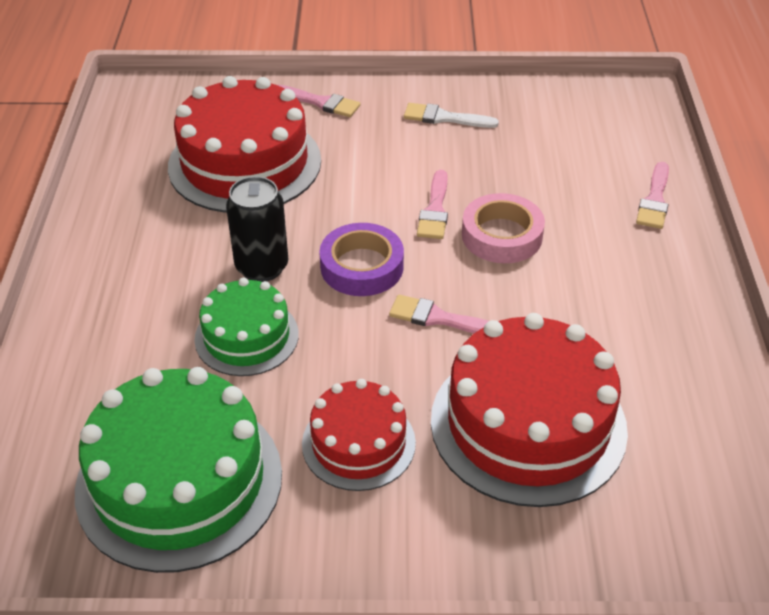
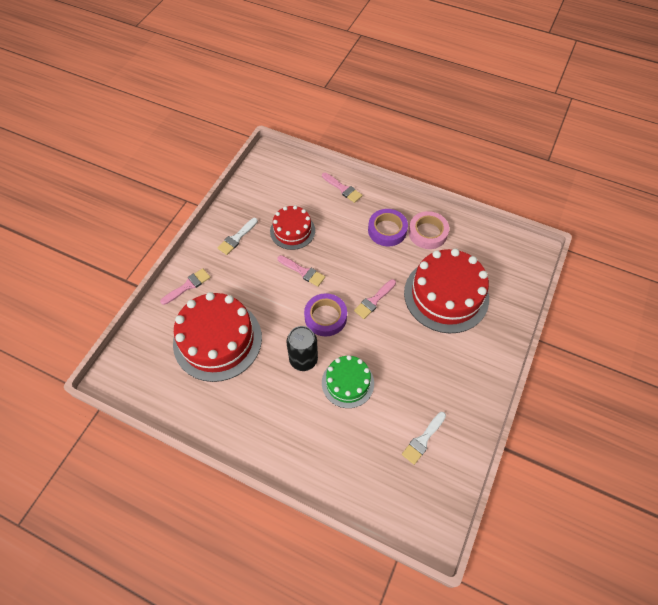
camera: 65 degrees left, 15 degrees up
(179, 481) = (423, 439): green cake -> white brush
(358, 443) = (431, 360): red cake -> red cake (292, 231)
(501, 235) = (334, 254): pink tape -> pink tape (427, 233)
(613, 288) = (387, 230): none -> purple tape

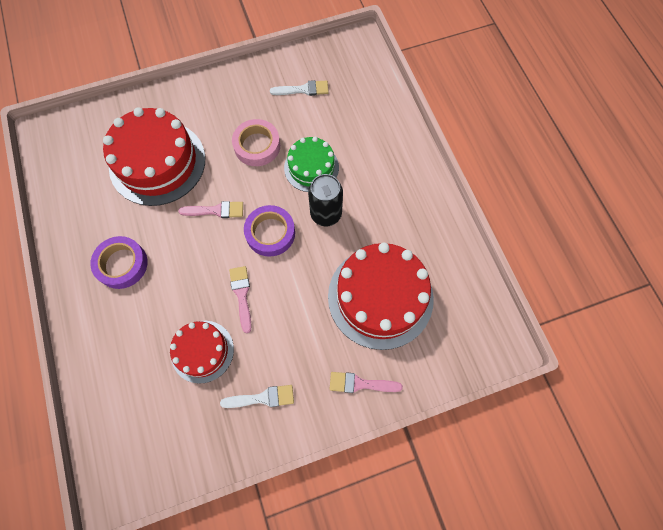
camera: 135 degrees left, 10 degrees up
(343, 189) = (98, 354): pink brush -> none
(427, 233) = (94, 227): pink tape -> pink tape (257, 146)

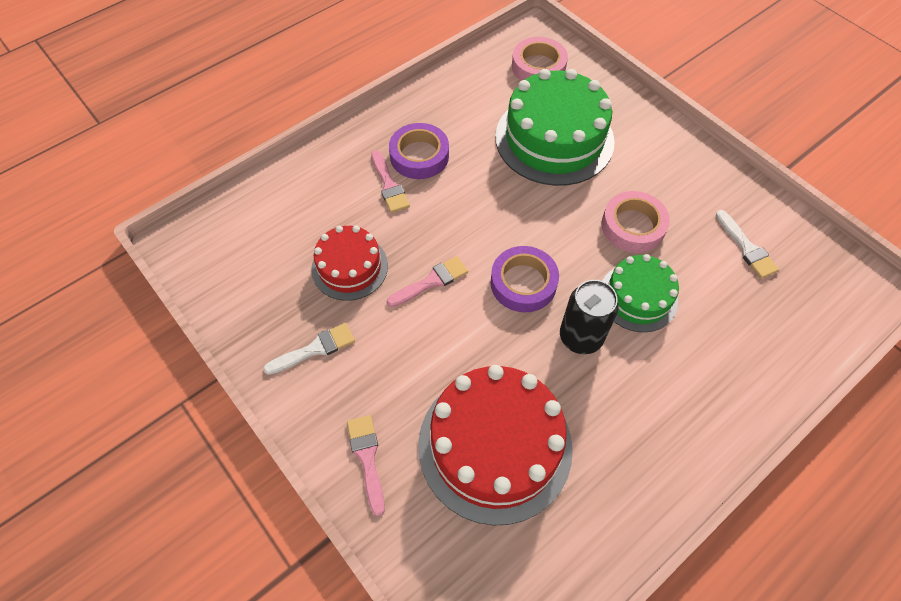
camera: 70 degrees right, 10 degrees down
(80, 144) = (538, 67): none -> pink tape
(157, 162) = (554, 139): red cake -> green cake
(216, 210) = (524, 216): pink brush -> pink brush (389, 185)
(262, 398) = (315, 349): white brush -> white brush turned 90 degrees counterclockwise

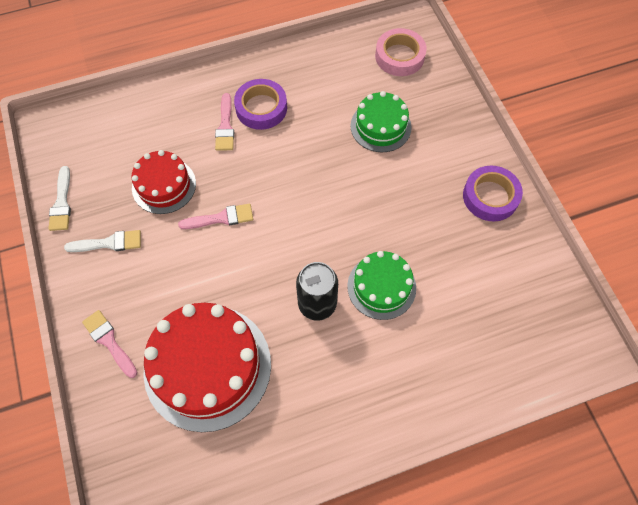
camera: 20 degrees right, 5 degrees up
(367, 458) = (109, 341): pink brush -> pink brush turned 45 degrees counterclockwise
(523, 283) = (293, 243): purple tape -> purple tape (490, 196)
(554, 139) = (380, 126): green cake -> green cake, size x0.57
(633, 226) = (408, 224): pink tape -> none
(746, 248) = (498, 275): white brush -> white brush (62, 203)

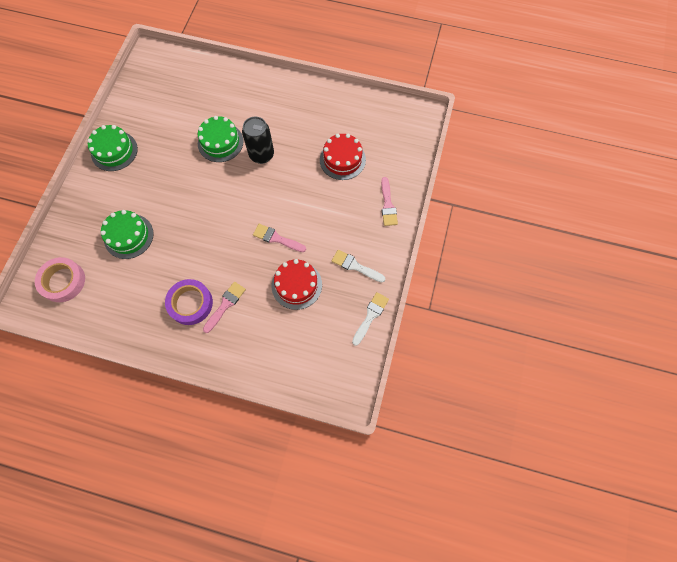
camera: 145 degrees left, 5 degrees up
(207, 366) = (342, 159): red cake -> red cake, size x0.57
(490, 196) = (114, 151): purple tape -> green cake

